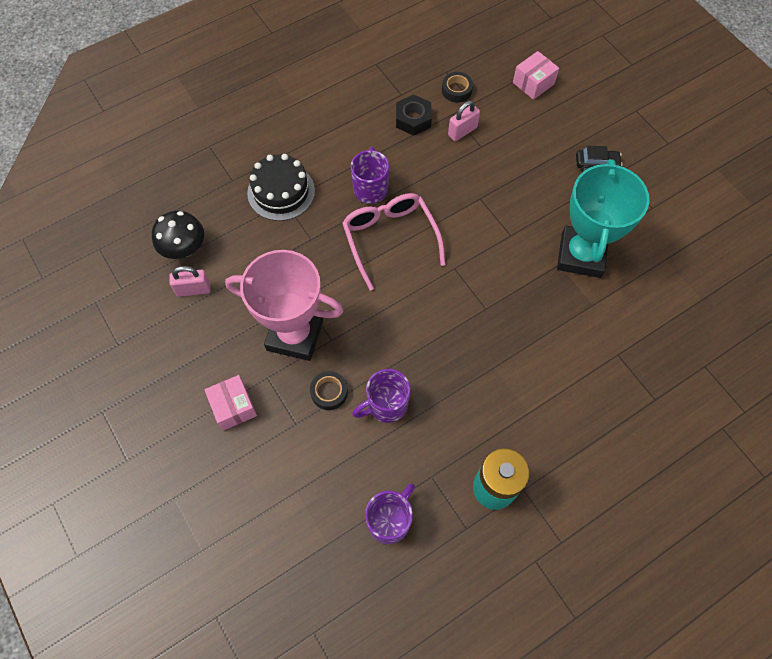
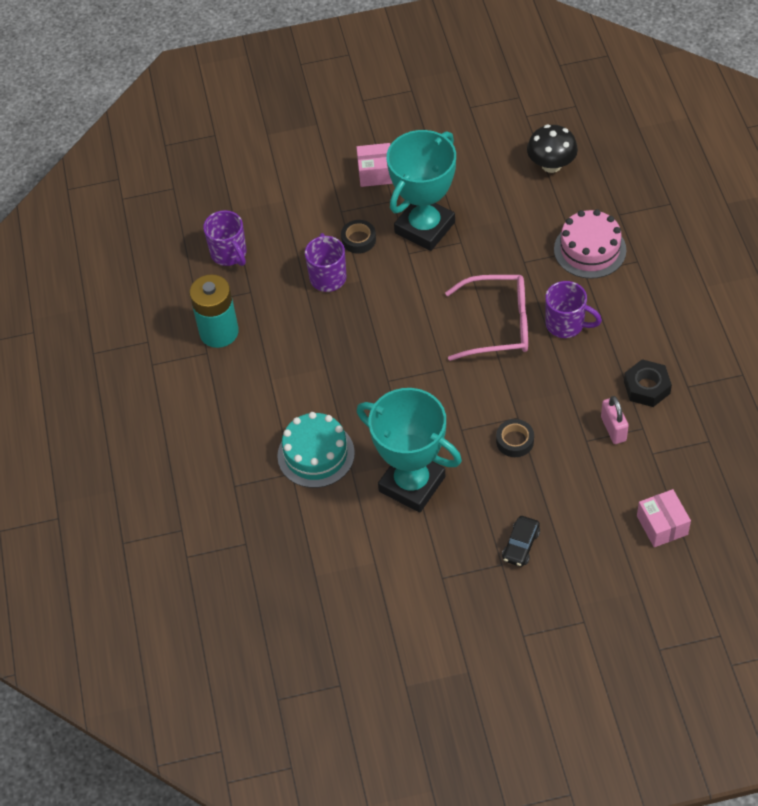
camera: 115 degrees right, 10 degrees down
(193, 289) = (503, 165): pink padlock -> none
(281, 192) = (590, 250): black cake -> pink cake
(295, 335) = (424, 227): pink trophy -> turquoise trophy
(456, 90) = (676, 442): black tape -> black tape (515, 441)
(589, 341) = (316, 454): none -> turquoise cake

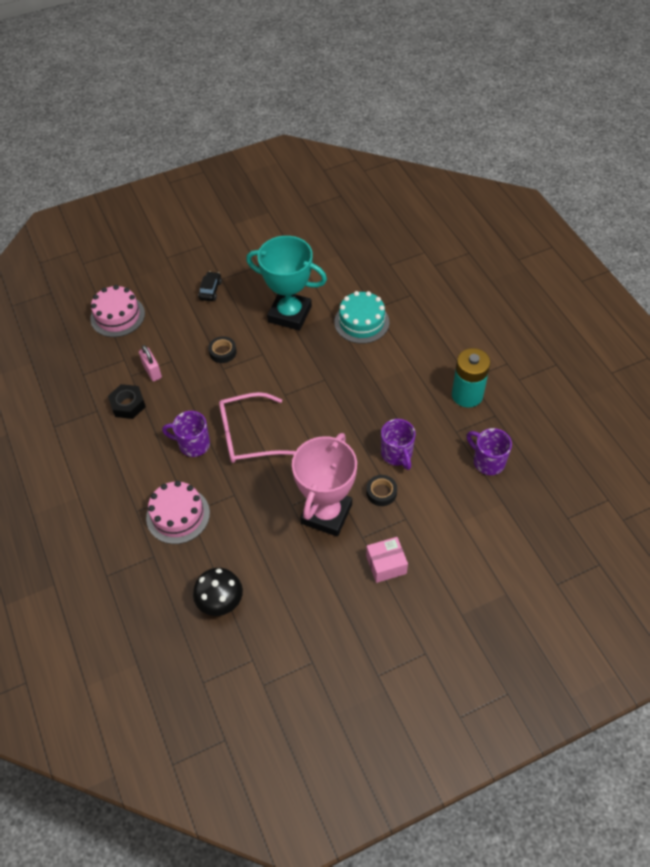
camera: 165 degrees right, 0 degrees up
(424, 227) = (326, 514): turquoise trophy -> pink trophy
(662, 525) = (117, 316): pink box -> pink cake

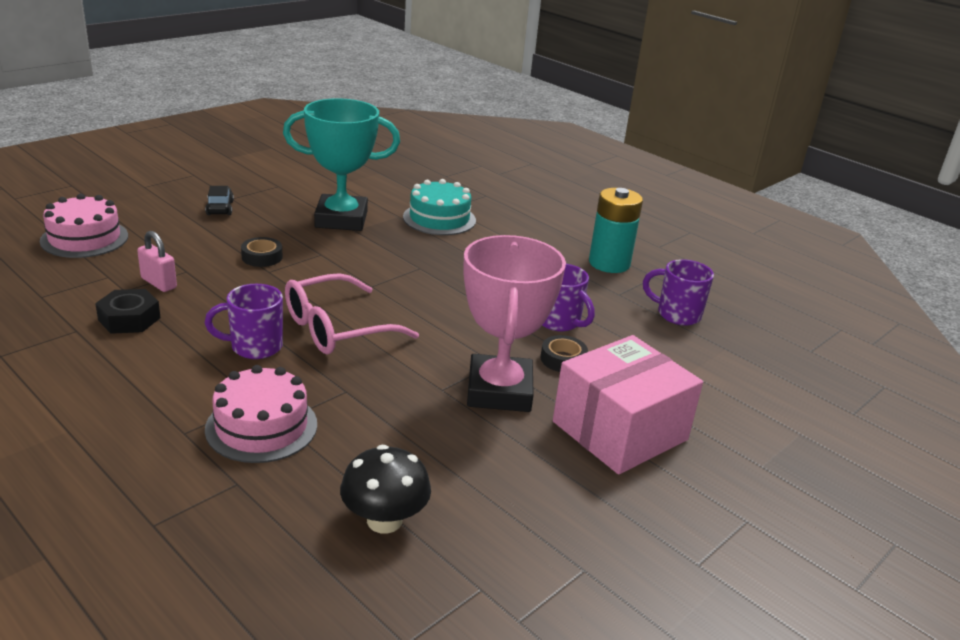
camera: 25 degrees left, 25 degrees down
(386, 565) = (620, 431): pink box -> pink box, size x1.94

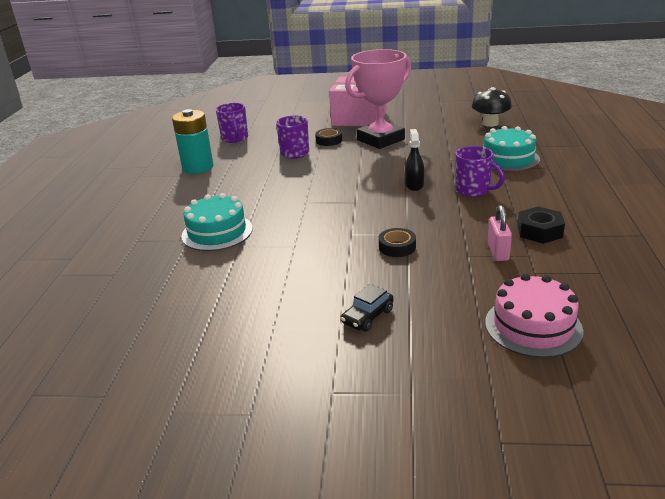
camera: 125 degrees left, 0 degrees up
(261, 426) = (508, 159): pink cake -> turquoise cake
(337, 328) = (414, 185): pink glasses -> black spray bottle
(341, 219) = (286, 260): turquoise trophy -> none

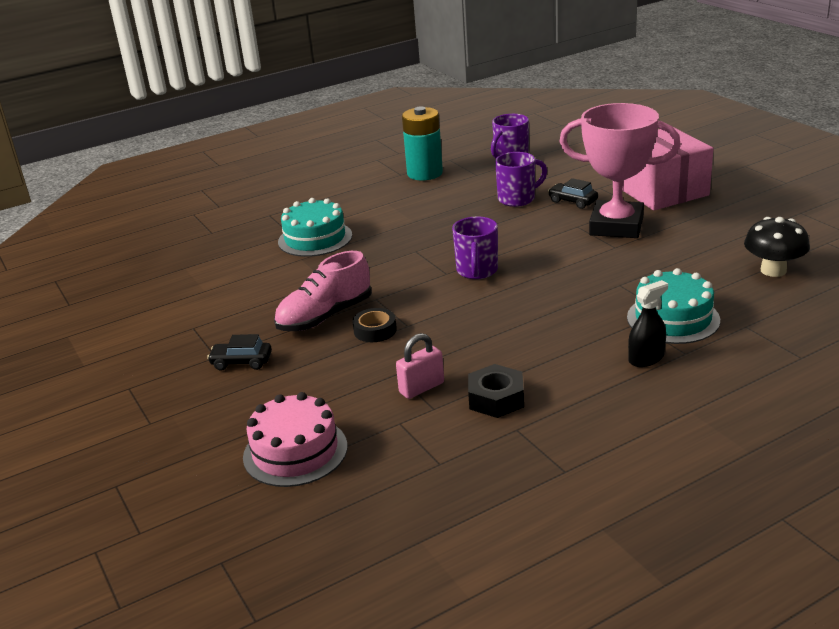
camera: 55 degrees right, 0 degrees up
(329, 140) = (573, 201): black tape -> black car
(348, 261) = (325, 316): none -> pink shoe
(414, 185) = (522, 289): black spray bottle -> black spray bottle (646, 358)
(474, 190) = (552, 327): purple mug -> purple mug (477, 271)

